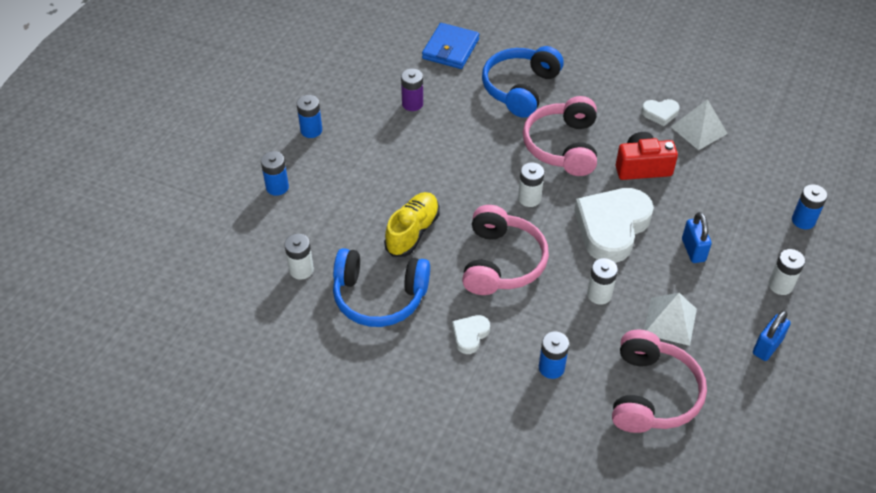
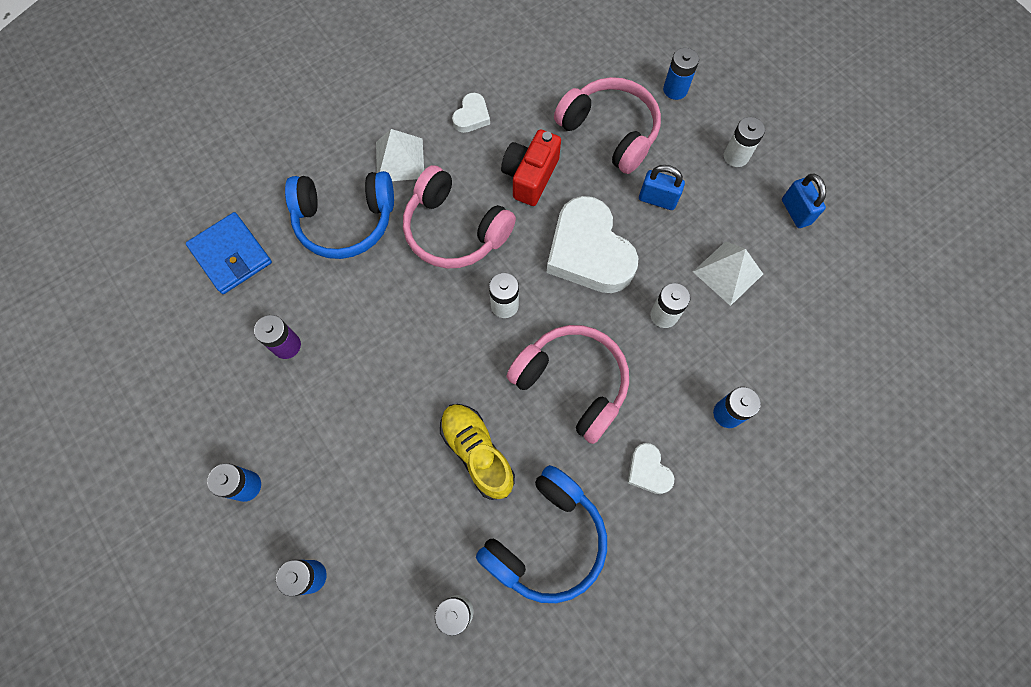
camera: 60 degrees left, 20 degrees up
(520, 88) = (345, 221): blue headphones -> blue headphones turned 60 degrees counterclockwise
(652, 394) = (800, 340): pink headphones -> pink headphones (610, 132)
(698, 130) = (515, 98): white pyramid -> white pyramid (399, 160)

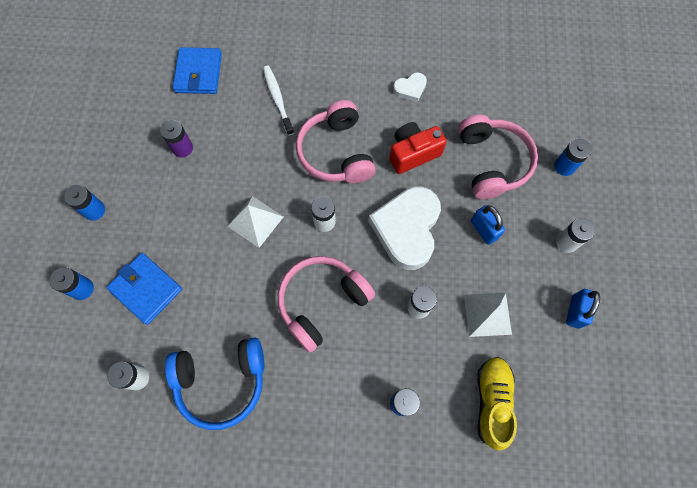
camera: 40 degrees right, 0 degrees up
(345, 221) = (277, 99): blue headphones -> white toothbrush
(383, 517) = (146, 289): none -> blue wallet
(399, 160) = (342, 85): white pyramid -> white pyramid (255, 221)
(477, 452) = (229, 296): yellow shoe -> yellow shoe (492, 401)
(572, 383) = (322, 302): pink headphones -> pink headphones turned 120 degrees counterclockwise
(648, 471) = (319, 394): white heart -> none

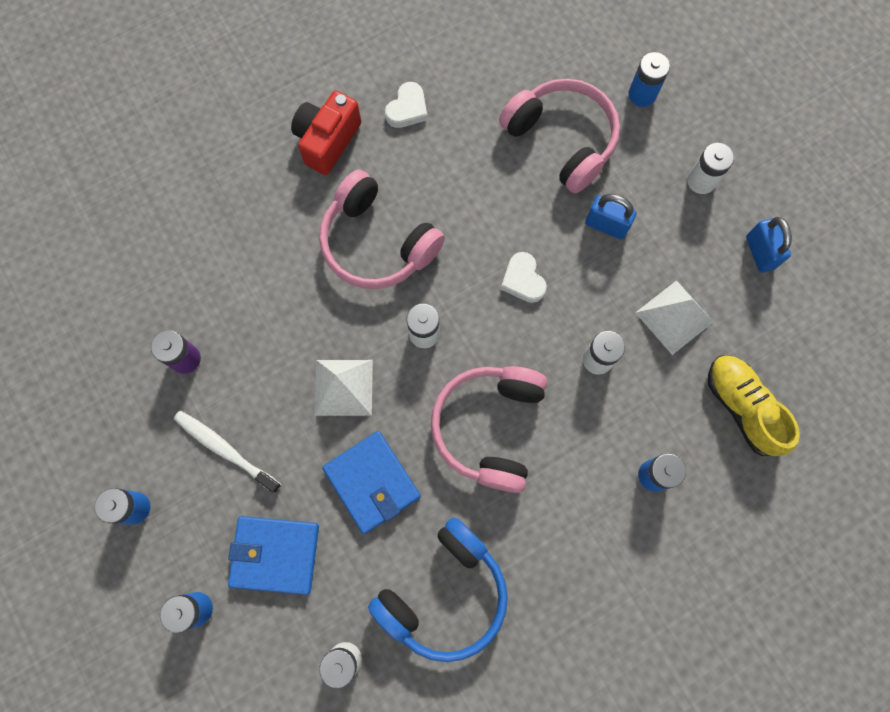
camera: 35 degrees left, 5 degrees up
(198, 73) = (130, 252): blue wallet -> blue wallet (372, 482)
(277, 99) = (257, 222): white toothbrush -> white toothbrush (225, 450)
(407, 229) = (523, 280): white heart -> white heart, size x0.46
(413, 153) = (466, 186): red camera -> red camera (327, 141)

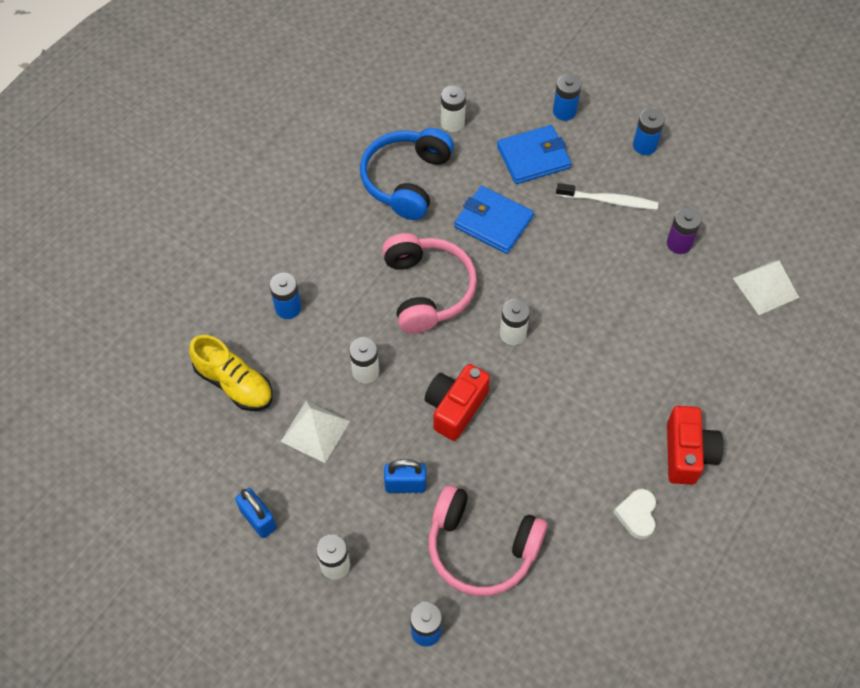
camera: 155 degrees right, 15 degrees down
(343, 387) = (551, 272): white pyramid -> white pyramid (765, 287)
(377, 243) = (591, 386): pink headphones -> none
(523, 280) = (455, 407): white heart -> red camera

